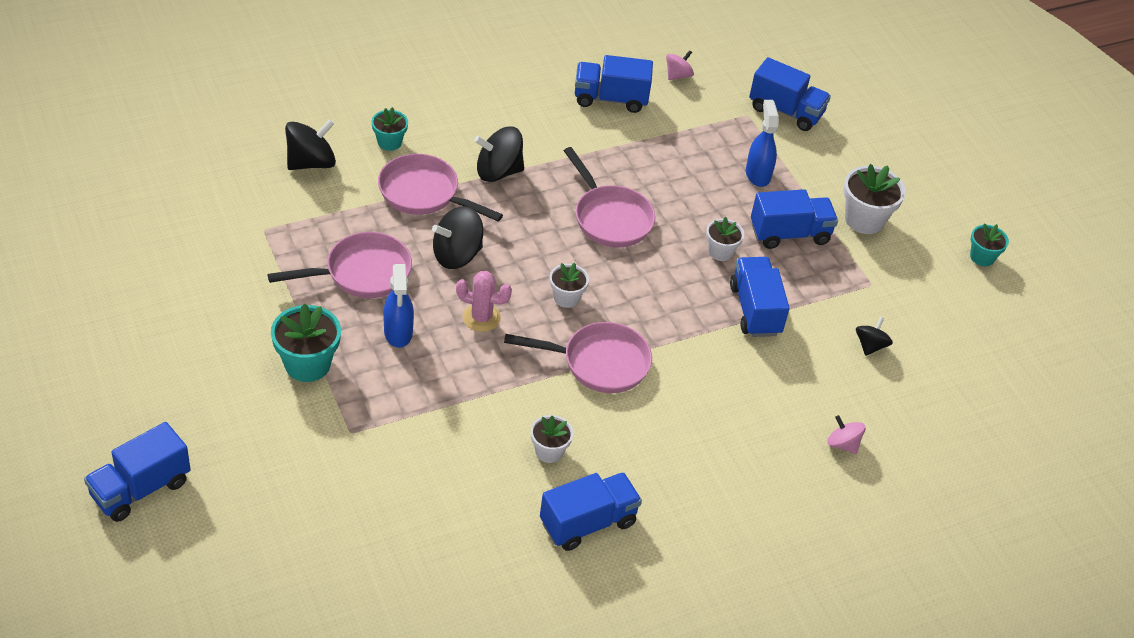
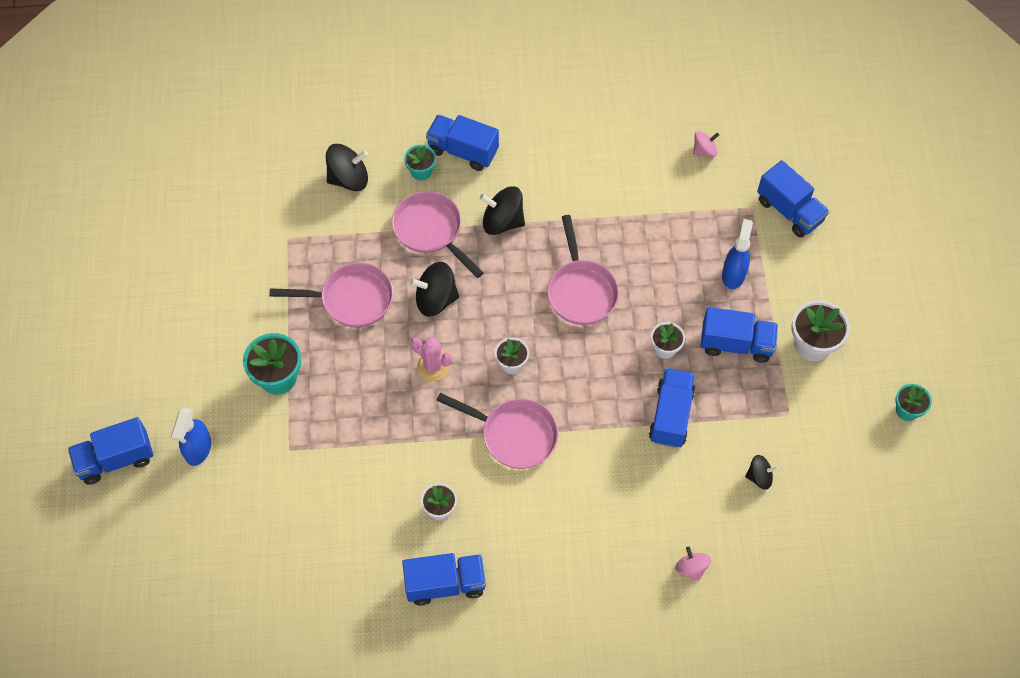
camera: 25 degrees right, 15 degrees up
(398, 333) = (360, 365): blue spray bottle -> blue spray bottle (198, 449)
(610, 99) = (631, 164): blue truck -> blue truck (463, 151)
(870, 346) = (759, 477): black spinning top -> black spinning top turned 45 degrees clockwise

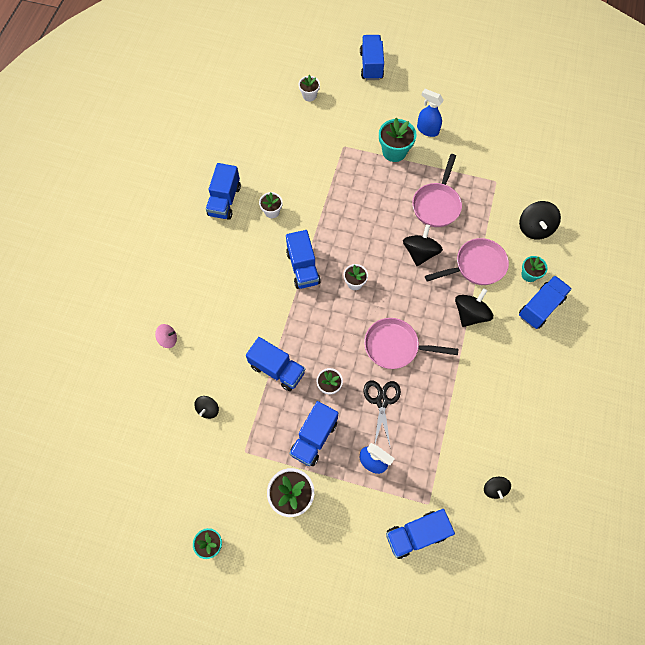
camera: 110 degrees right, 5 degrees up
(198, 449) = (362, 103): blue spray bottle -> blue spray bottle (427, 130)
(204, 532) = (309, 95): none -> white flower pot
(433, 366) = (370, 236): pink cactus -> none
(514, 435) = (303, 267): pink pan -> blue truck
(658, 286) = (381, 401): none -> black scissors
(704, 151) = (494, 488): pink spinning top -> black spinning top

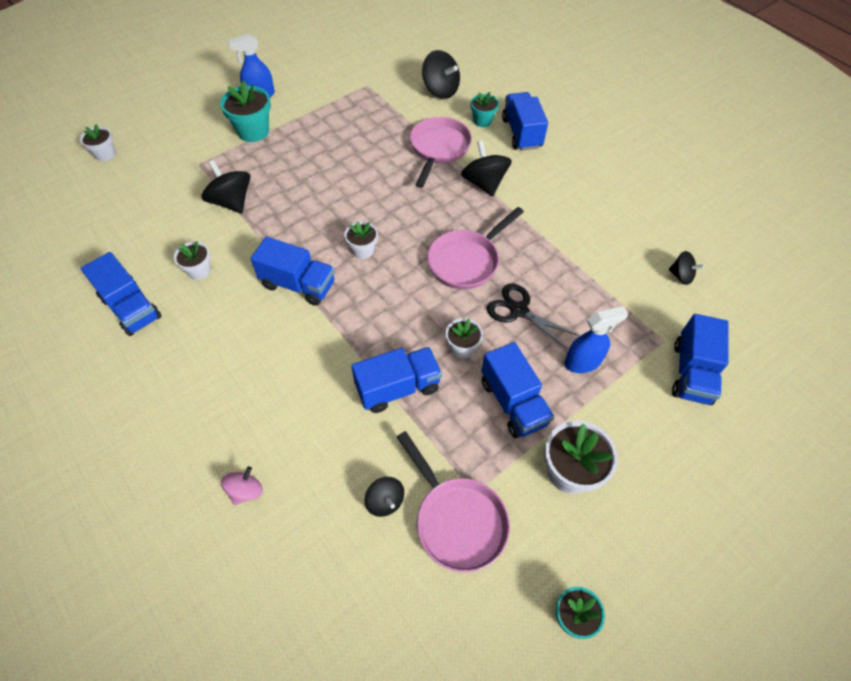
camera: 55 degrees left, 10 degrees down
(371, 66) = (139, 90): blue truck -> none
(420, 253) = (383, 179): black spinning top -> black spinning top (231, 202)
(436, 204) = (345, 137): pink pan -> pink pan (457, 520)

